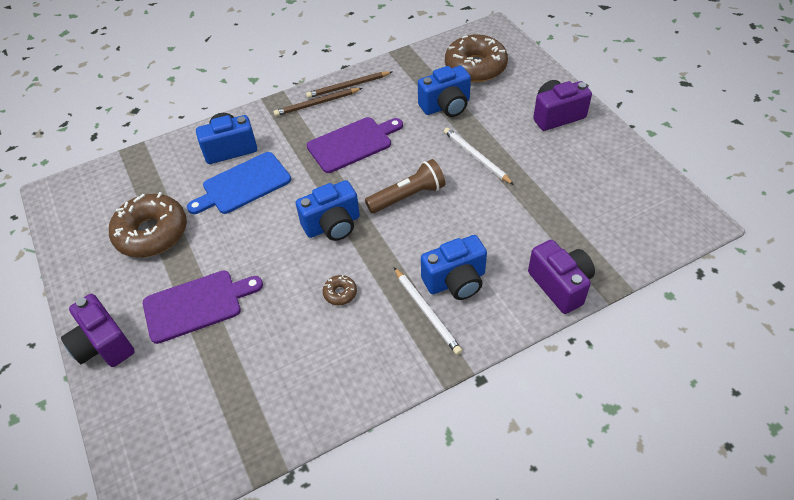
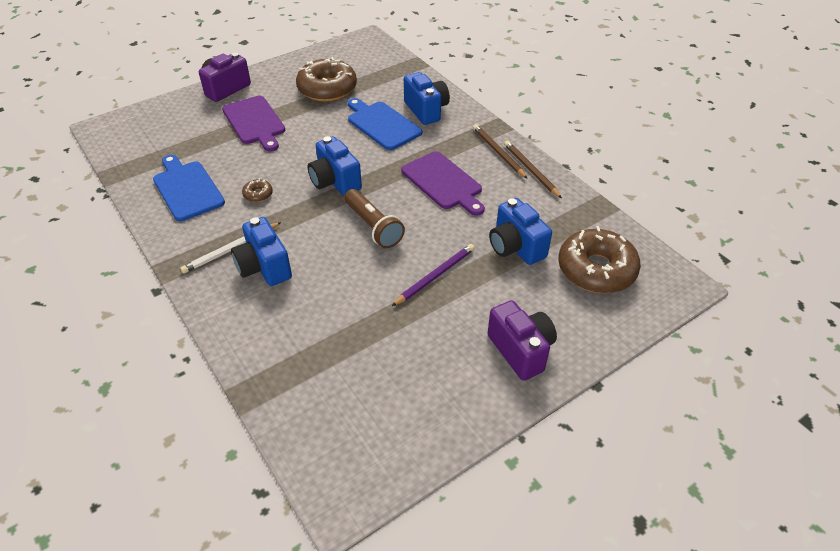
camera: 80 degrees right, 5 degrees down
(315, 367) = (187, 189): none -> blue cutting board
(476, 157) = (435, 276): white pencil -> purple pencil
(560, 285) = (251, 348): purple camera -> none

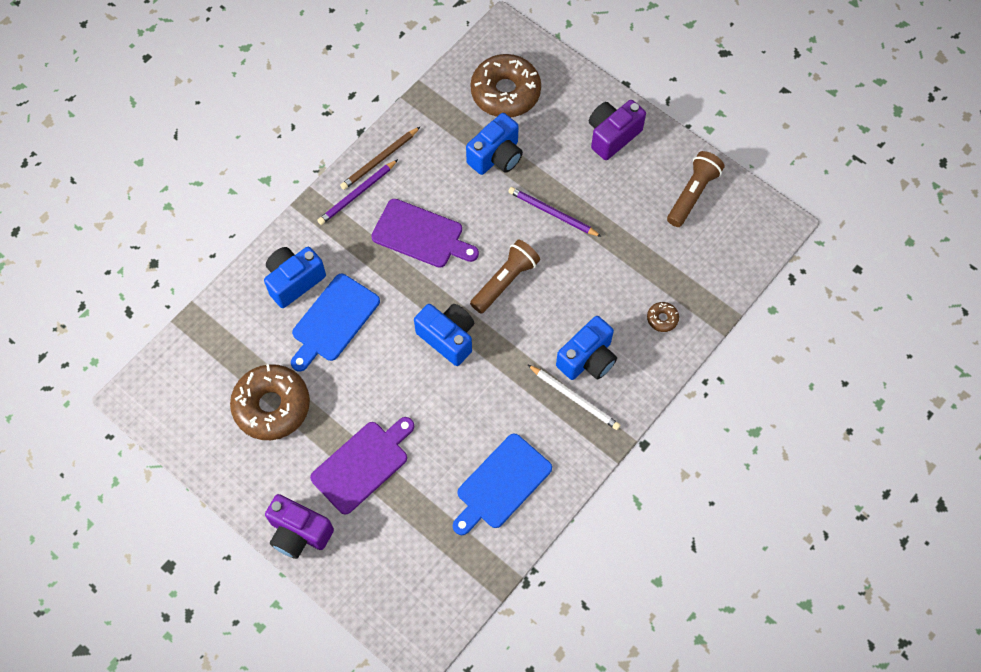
camera: 105 degrees left, 20 degrees up
(258, 194) = (489, 406): brown donut -> brown donut (662, 319)
(335, 181) = (448, 338): blue camera -> blue camera turned 90 degrees counterclockwise
(418, 411) = (693, 194): none -> brown flashlight
(443, 182) = (421, 235): purple cutting board -> purple cutting board turned 75 degrees clockwise
(498, 152) = (357, 194): brown pencil -> purple pencil

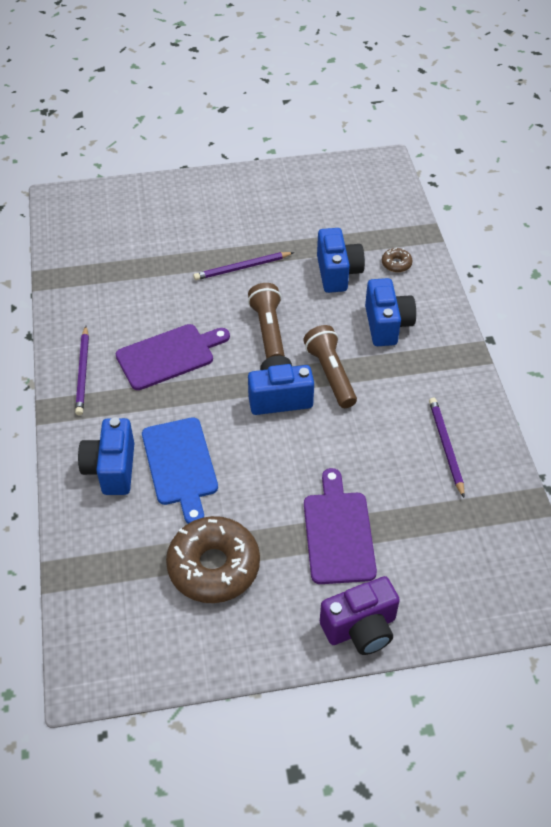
camera: 50 degrees left, 15 degrees down
(380, 160) = (71, 338): brown pencil -> none
(496, 156) = (156, 268): blue camera -> blue camera (337, 273)
(501, 484) = (445, 446): blue cutting board -> purple pencil
(505, 92) = (109, 230): brown donut -> none
(575, 398) = (413, 353): white pencil -> none
(612, 136) = (218, 198): purple camera -> none
(693, 194) = (313, 187): brown flashlight -> brown flashlight (330, 374)

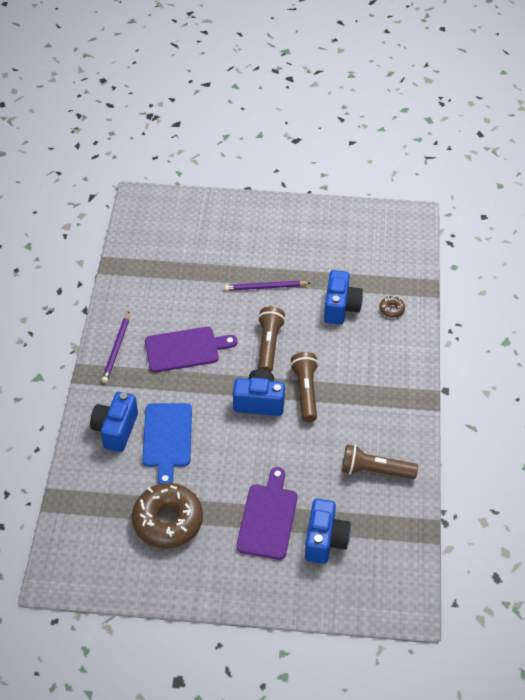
camera: 15 degrees right, 0 degrees up
(360, 628) = (260, 592): purple camera -> none
(387, 325) = (365, 360): blue camera -> blue camera (325, 540)
(445, 446) = (375, 470): purple pencil -> brown flashlight

